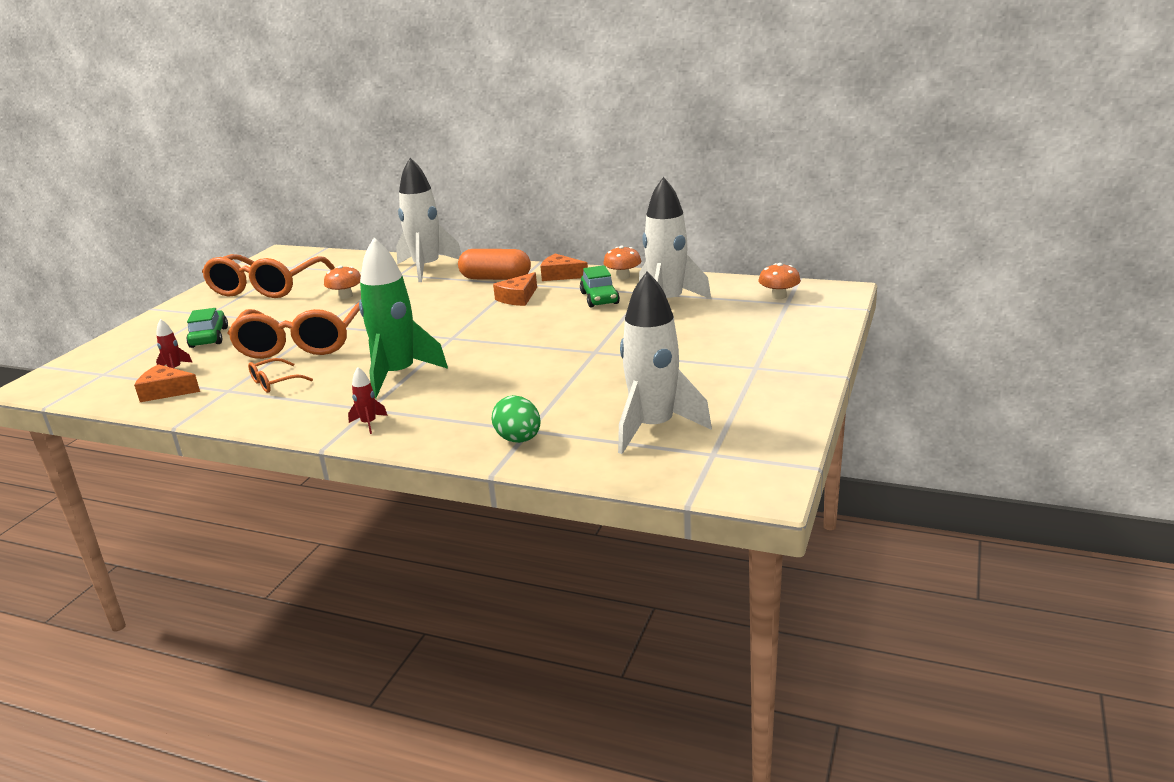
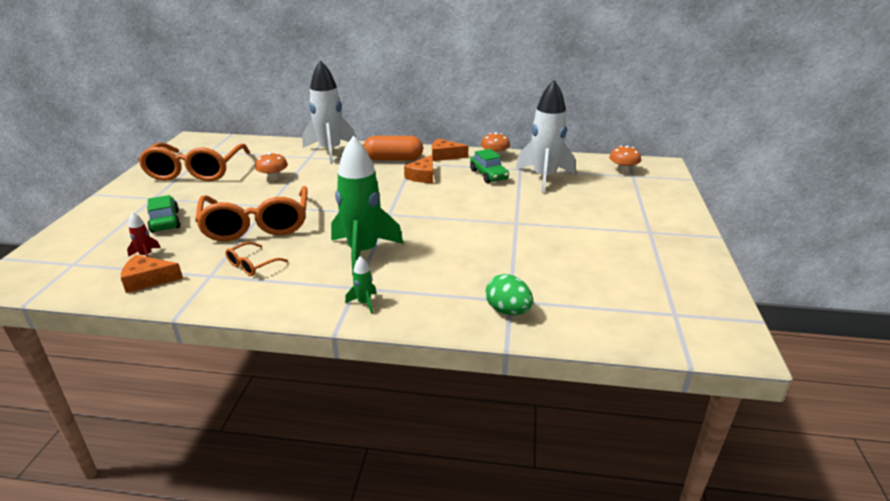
camera: 15 degrees left, 5 degrees up
(369, 423) = (364, 303): red rocket -> green rocket
(653, 428) = (611, 292): white rocket -> none

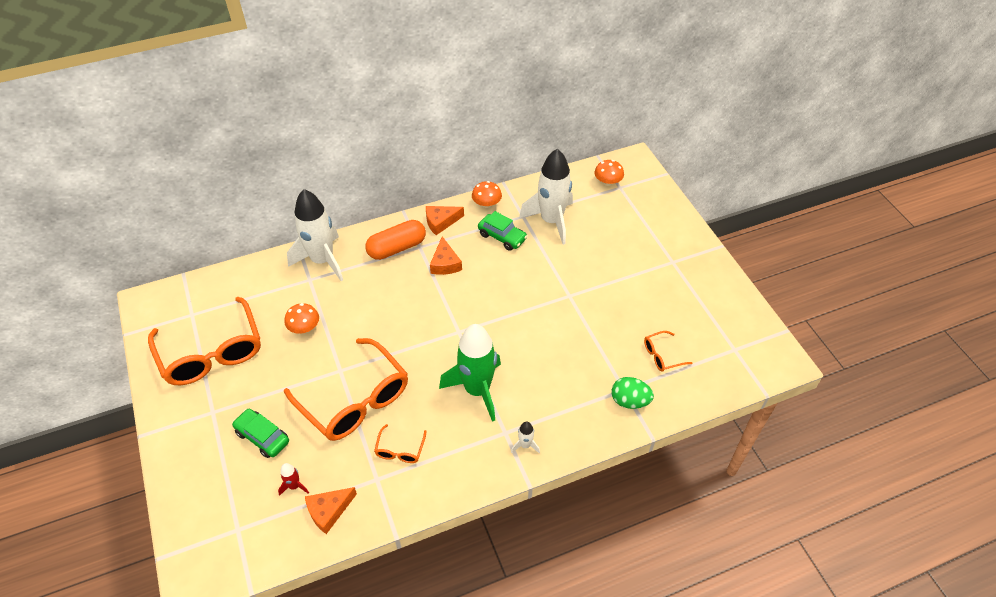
camera: 30 degrees left, 20 degrees up
(364, 303) = (525, 445): green rocket -> white rocket
(578, 290) = (662, 355): none -> orange glasses

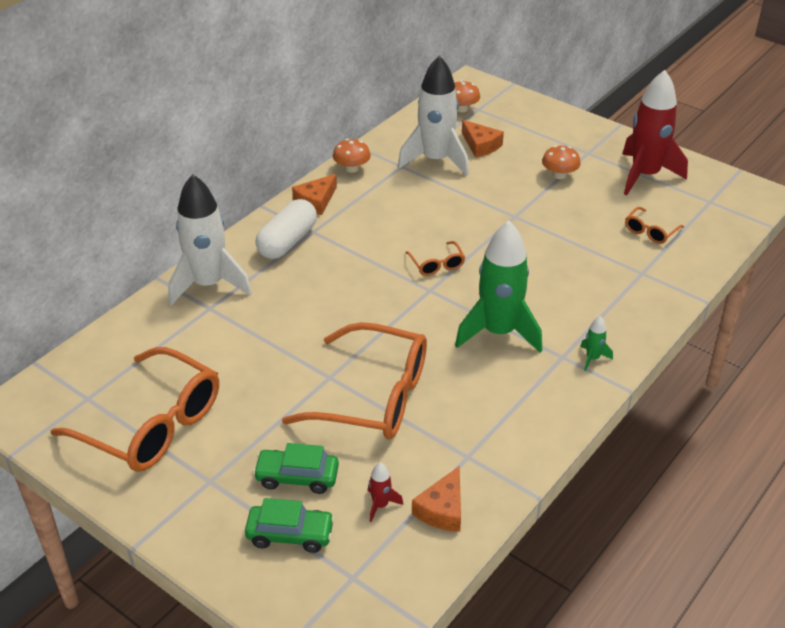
camera: 30 degrees left, 10 degrees down
(304, 327) = (247, 355): orange mushroom -> orange mushroom (559, 175)
(397, 248) = (287, 241): orange capsule -> white capsule
(400, 449) = (467, 419): orange glasses -> orange glasses (436, 264)
(445, 263) = (356, 236): orange cheese -> orange cheese (480, 145)
(502, 237) = (396, 191): green car -> green car (290, 534)
(525, 445) = (592, 358): white rocket -> green rocket
(629, 401) = (656, 280): green egg -> none
(701, 302) = (645, 175): none -> red rocket

